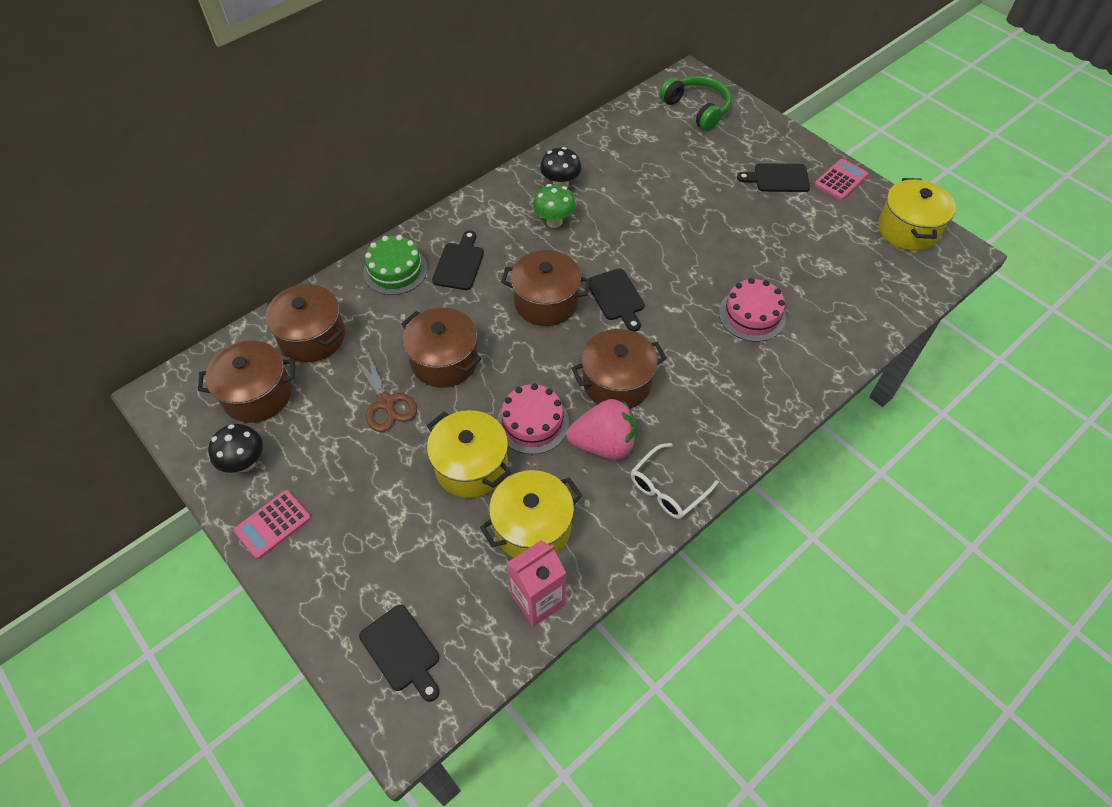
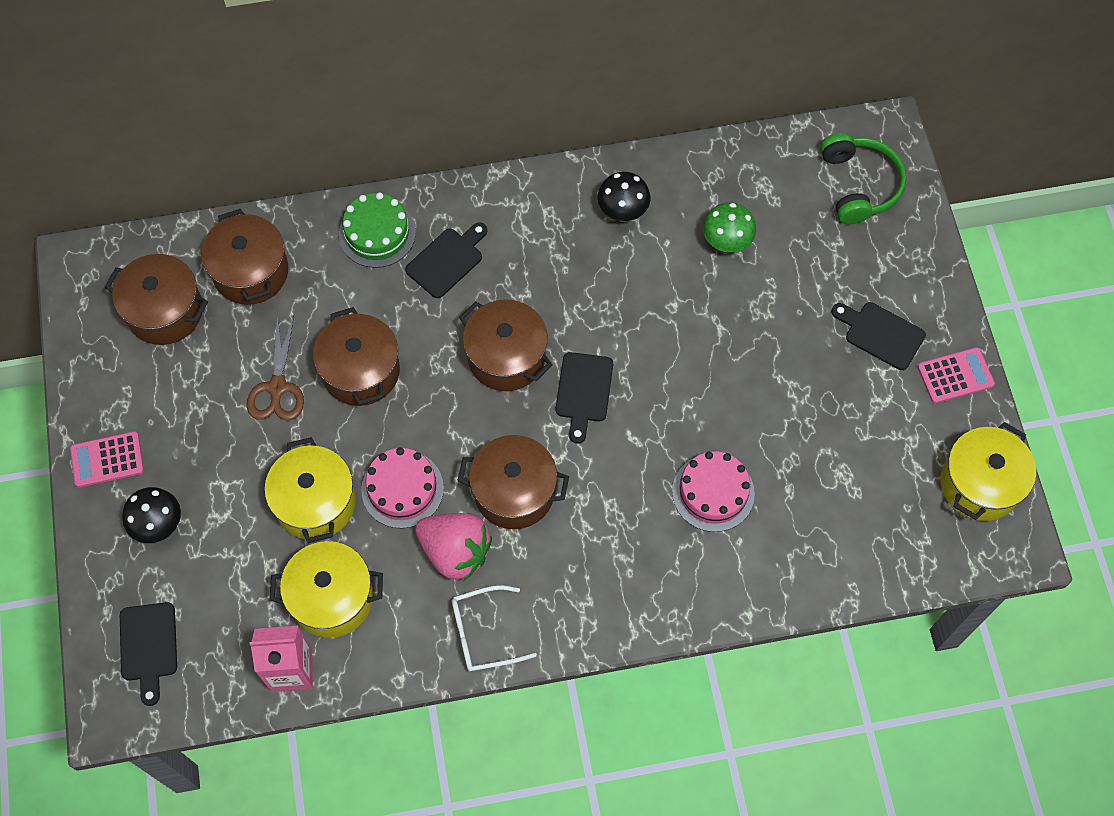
camera: 30 degrees right, 10 degrees up
(245, 463) = (116, 381): black mushroom -> black mushroom (159, 525)
(554, 221) = (582, 258): green mushroom -> green mushroom (726, 243)

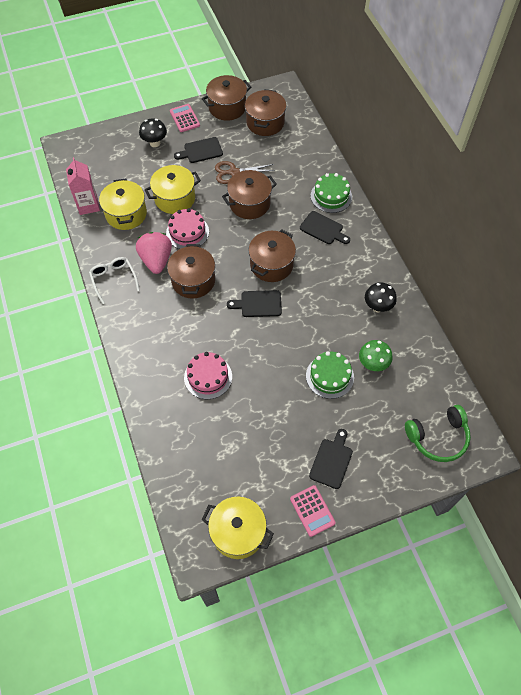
camera: 80 degrees right, 5 degrees down
(149, 646) = (96, 151): black cutting board -> black cutting board (201, 151)
(251, 272) = (295, 150): brown pot -> brown pot (227, 107)
(455, 552) = (156, 260): pink strawberry -> pink strawberry turned 150 degrees clockwise
(738, 308) = (329, 376): none -> green cake

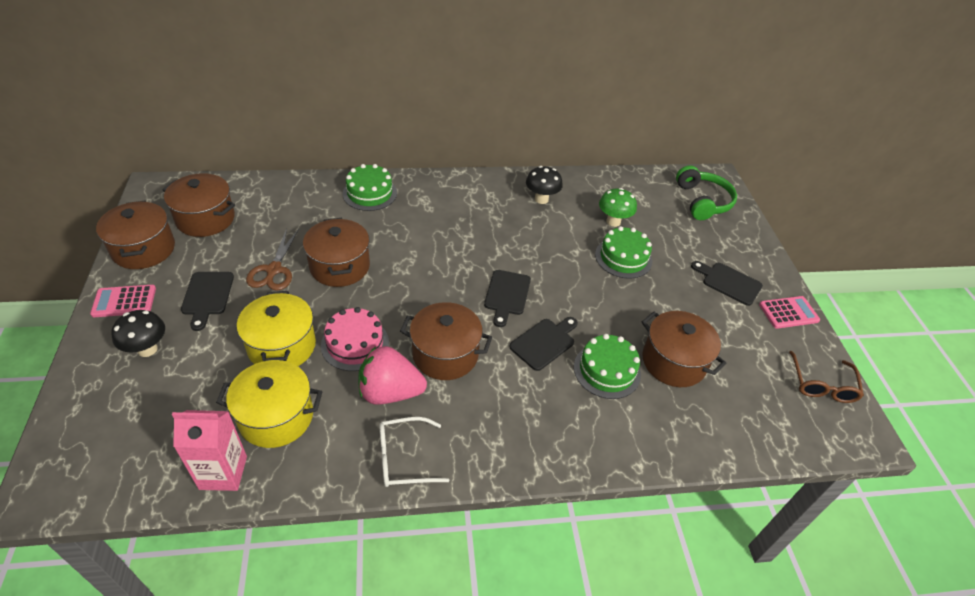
camera: 80 degrees left, 15 degrees down
(208, 377) = (607, 370): pink cake -> green cake
(238, 532) = (822, 385): yellow pot -> brown glasses
(271, 265) = (450, 269): brown pot -> brown pot (673, 362)
(323, 229) = (416, 212): black cutting board -> black cutting board (544, 342)

